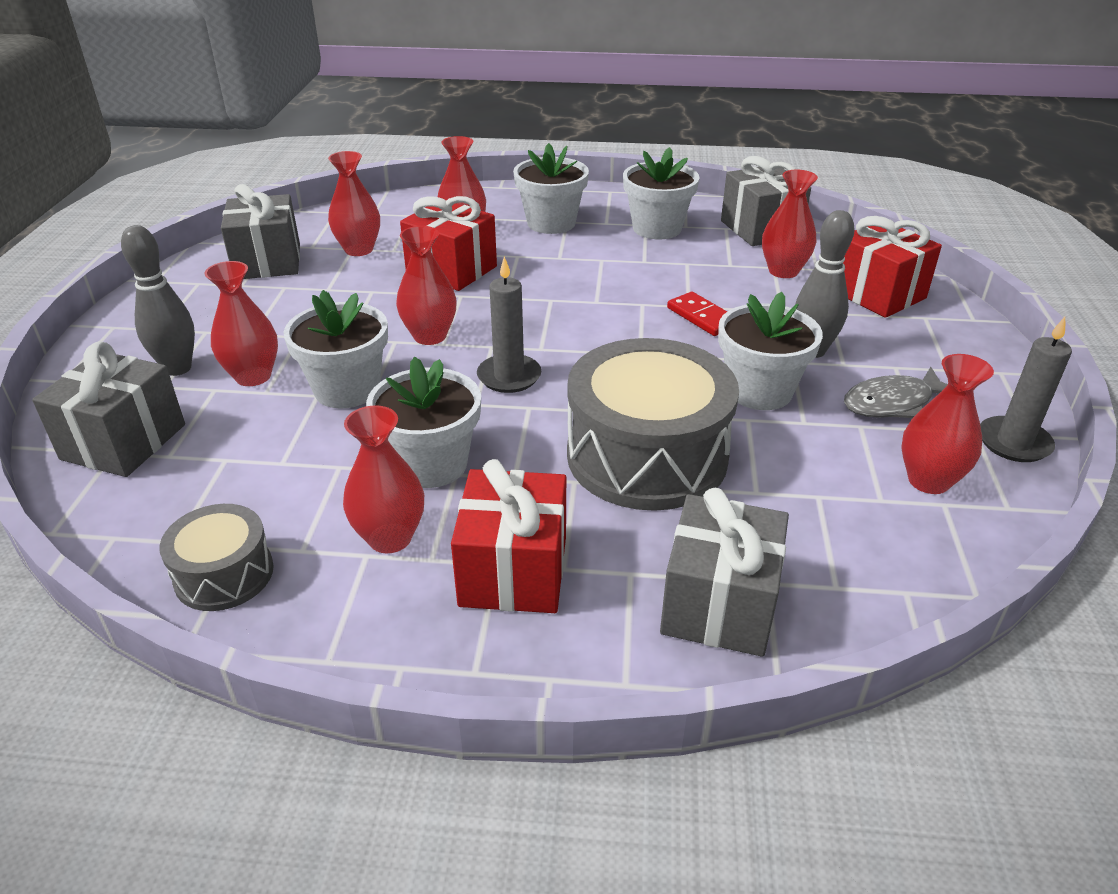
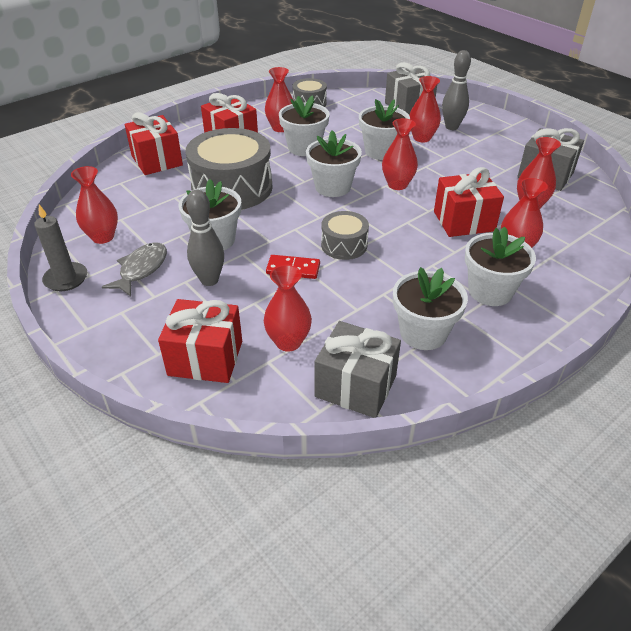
camera: 135 degrees right, 5 degrees up
(509, 376) = (332, 187): grey candle -> white flower pot
(612, 310) = (344, 245): none -> grey drum
(719, 604) = (157, 160): grey gift -> red gift

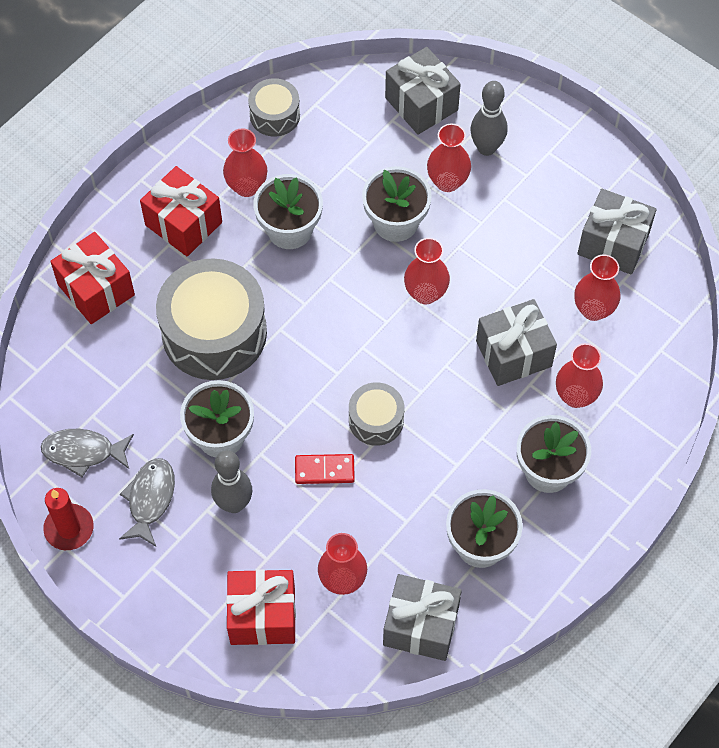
camera: 10 degrees left, 20 degrees up
(66, 279) = (69, 528): grey candle -> red candle
(103, 237) = (83, 452): red vase -> grey fish
(332, 187) = (343, 311): white flower pot -> none
(464, 221) = (513, 354): red gift -> grey gift

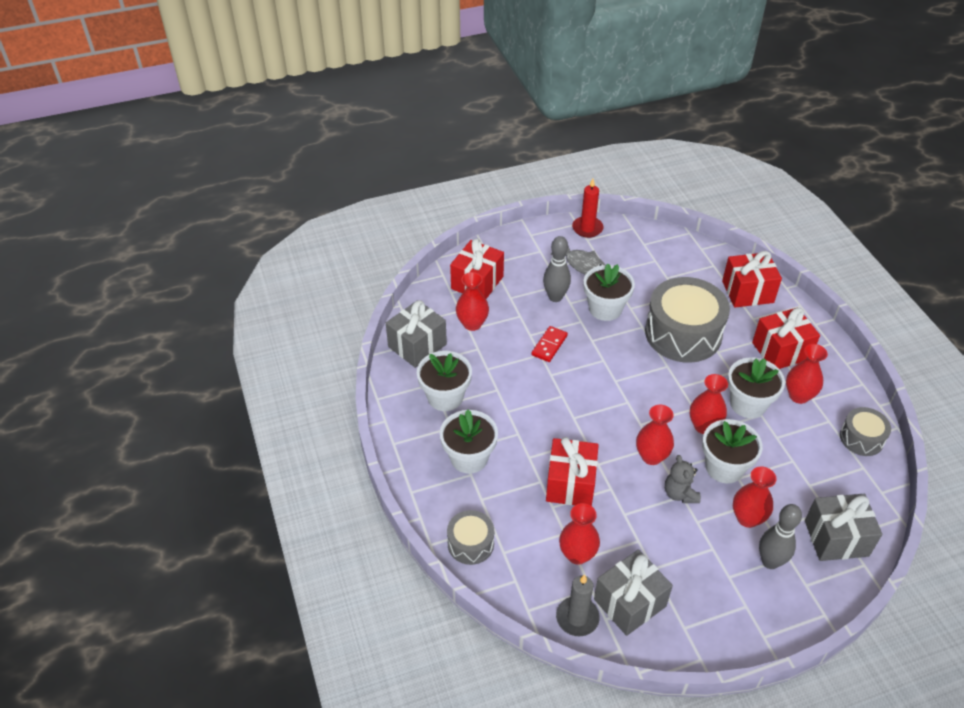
camera: 120 degrees right, 15 degrees down
(83, 452) = (632, 249): grey fish -> none
(376, 420) = (567, 385): grey drum -> grey drum (470, 543)
(457, 249) = (680, 493): none -> grey teddy bear
(513, 354) = (570, 484): grey gift -> red gift
(575, 396) = (513, 503): red vase -> red vase (704, 426)
(660, 280) = (577, 618): none -> grey candle

